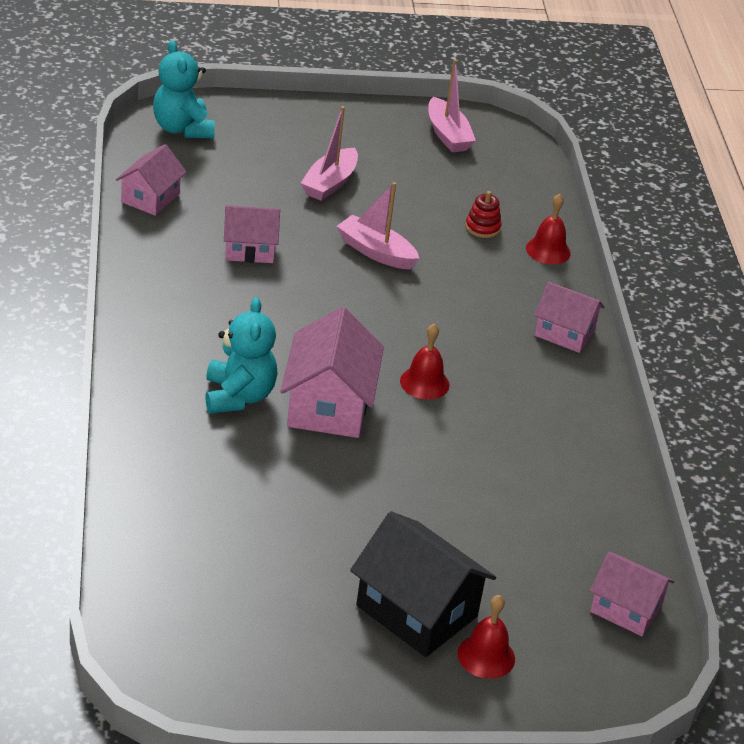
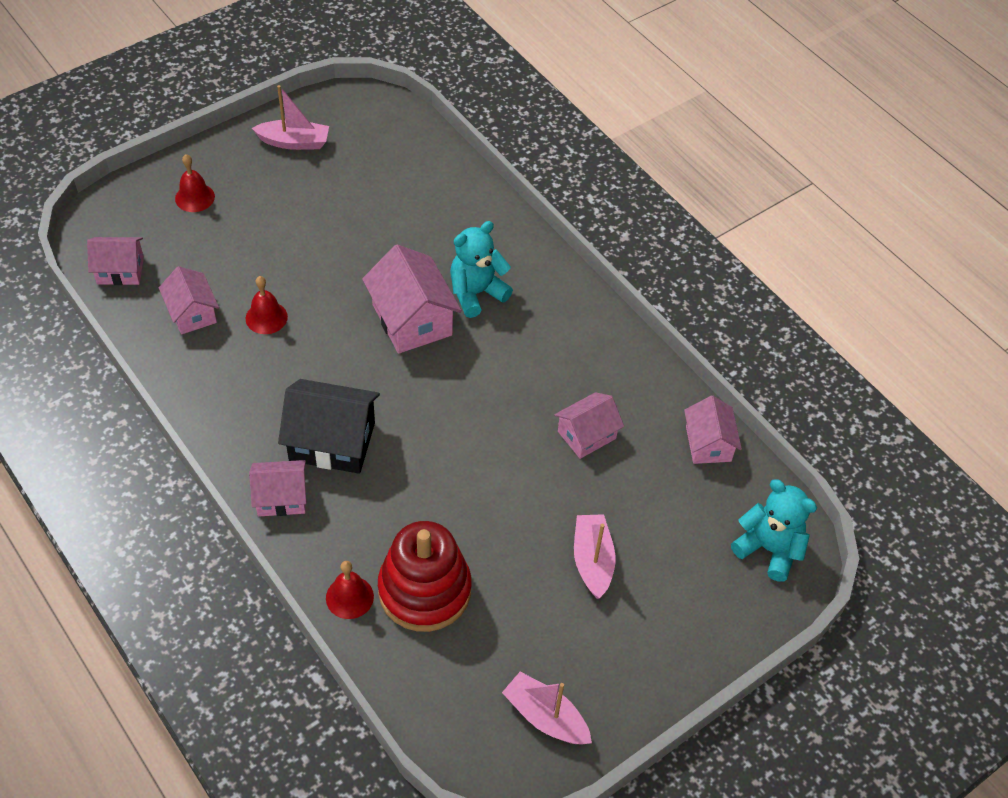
camera: 150 degrees right, 15 degrees up
(238, 396) = (476, 293): turquoise teddy bear -> turquoise teddy bear turned 90 degrees clockwise
(376, 252) = (491, 496): pink boat -> pink boat (294, 142)
(417, 611) = (253, 204): black house -> black house (332, 442)
(424, 383) = (359, 379): red bell -> red bell (266, 317)
(482, 227) = (424, 590): red stacking toy -> red stacking toy, size x2.46
(563, 523) = (192, 313): none -> pink house

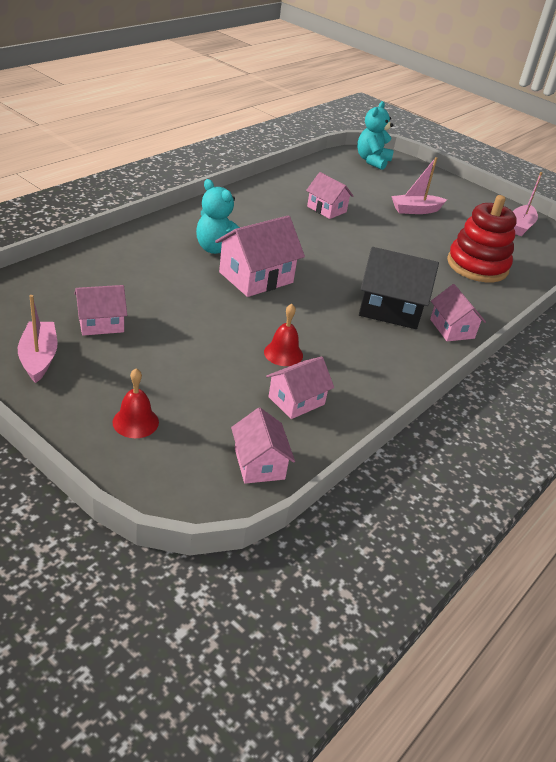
camera: 105 degrees left, 15 degrees down
(332, 442) = (390, 309): black house -> black house turned 75 degrees counterclockwise
(349, 597) = (504, 294): red bell -> none
(708, 444) = (311, 172): pink house -> pink house (101, 323)

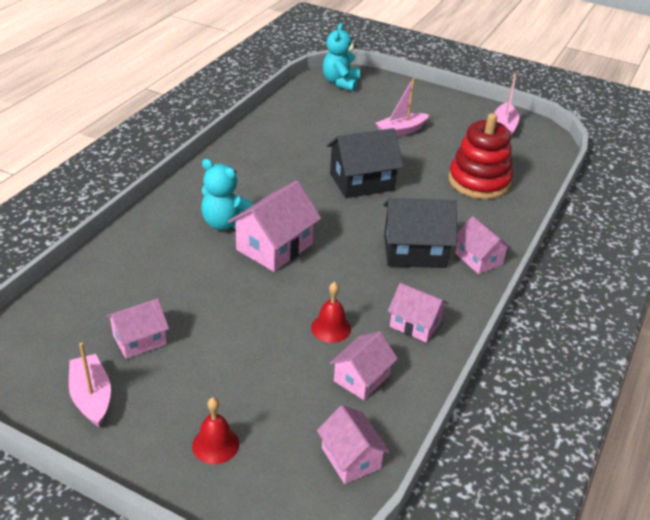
camera: 10 degrees left, 0 degrees up
(326, 209) = (315, 150): pink house -> pink house (415, 324)
(361, 243) = (361, 181): none -> black house

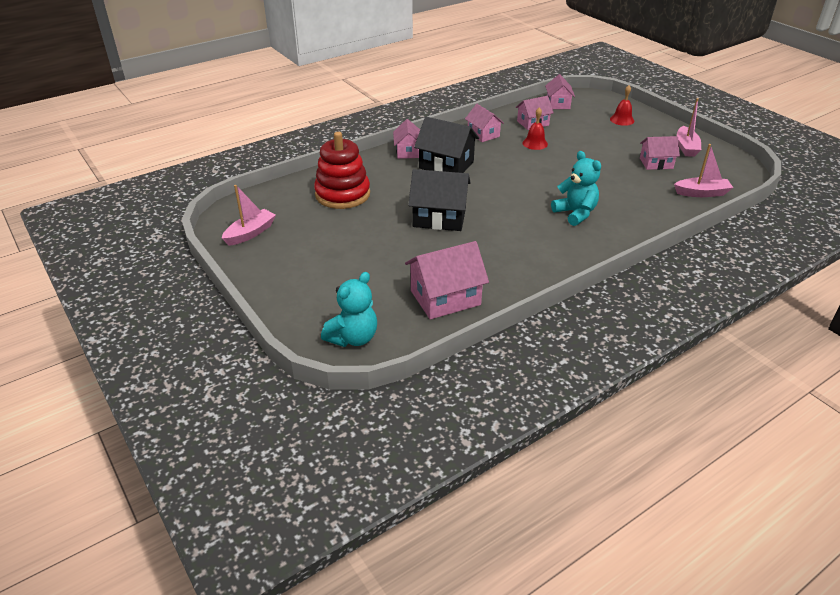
camera: 150 degrees left, 0 degrees up
(274, 247) = (545, 189): pink house -> pink house (445, 298)
(401, 131) = (354, 254): pink boat -> pink boat (702, 193)

